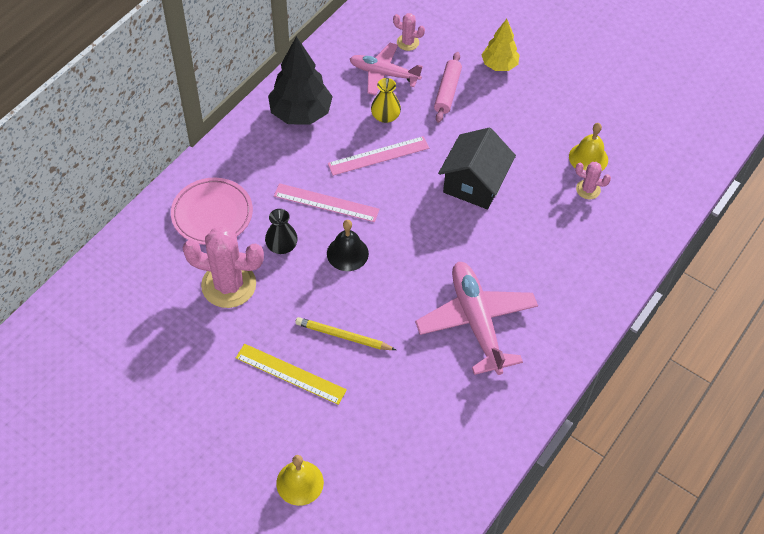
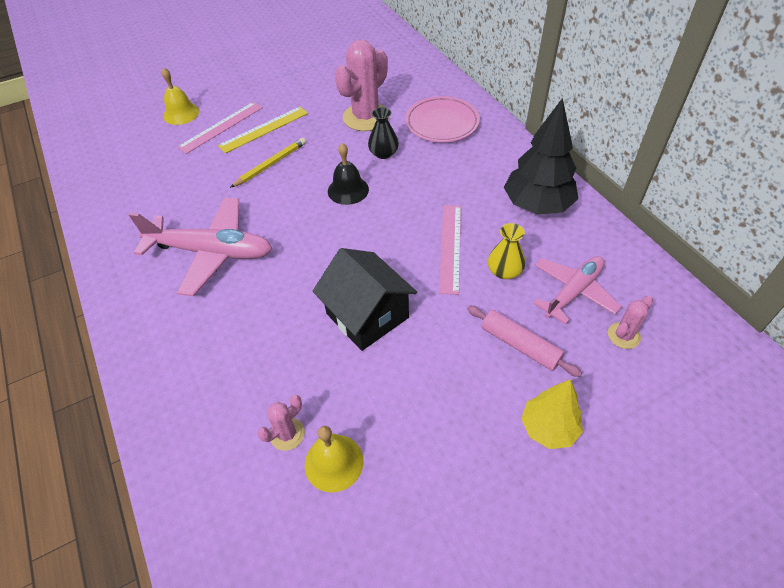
camera: 120 degrees right, 5 degrees down
(326, 202) = (413, 192): pink ruler -> pink ruler (221, 127)

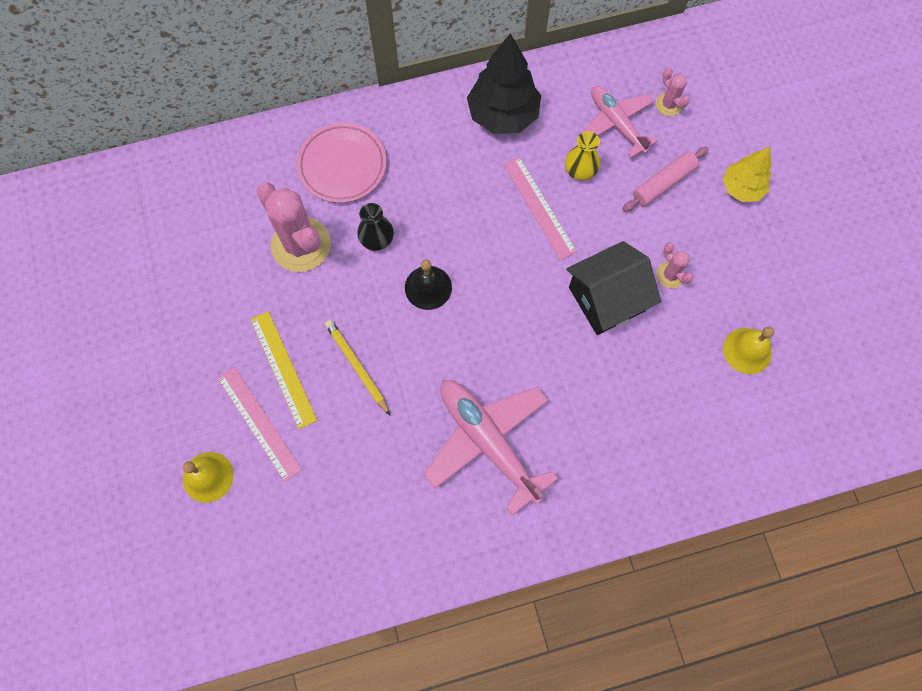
camera: 80 degrees left, 20 degrees up
(212, 252) = (487, 441): pink plane -> pink plane turned 60 degrees counterclockwise
(287, 434) = (717, 384): pink cactus -> pink cactus (670, 275)
(450, 247) = (539, 207): pink ruler -> pink ruler turned 45 degrees clockwise

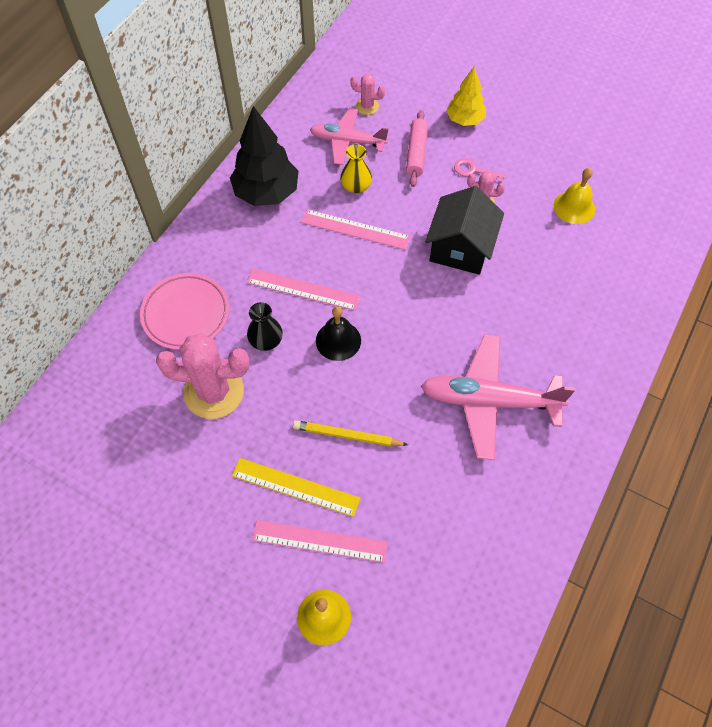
camera: 45 degrees left, 10 degrees down
(446, 222) = (303, 289): none -> pink ruler
(696, 241) = (474, 171): none -> pink key

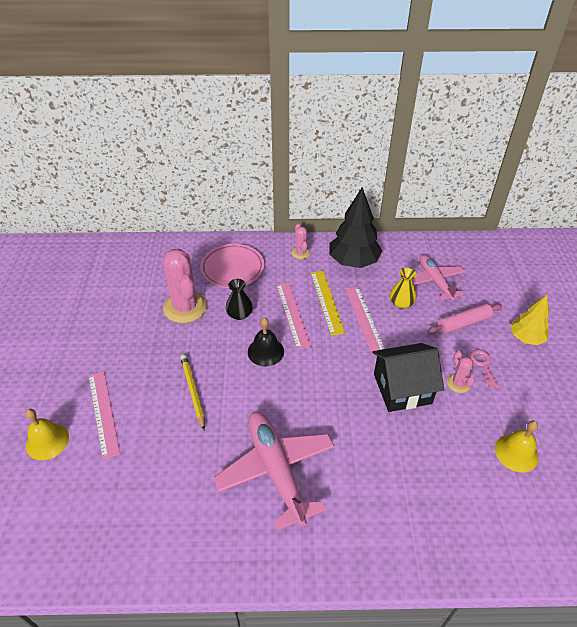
camera: 60 degrees right, 15 degrees down
(295, 487) = (138, 380): yellow ruler -> yellow ruler (327, 301)
(367, 106) = (476, 277): pink cactus -> pink cactus (300, 253)

